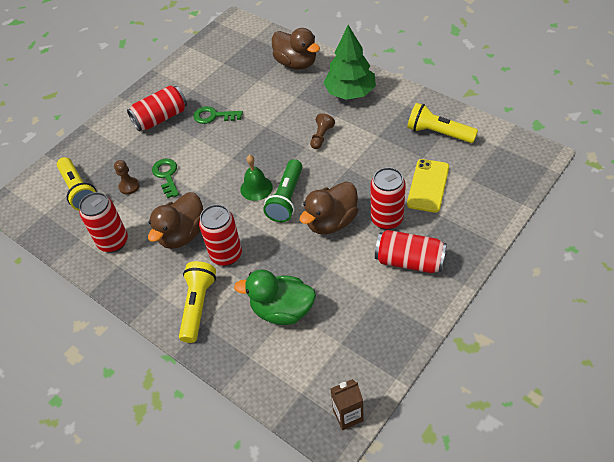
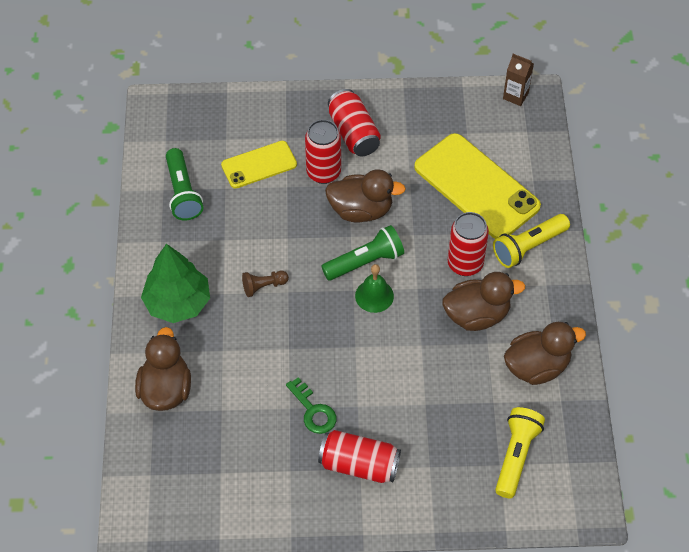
camera: 135 degrees left, 5 degrees up
(113, 242) = (537, 367): red can -> brown duck
(129, 186) = (469, 411): brown pawn -> none
(166, 175) = (427, 388): green key -> none
(282, 310) = (476, 187): green duck -> yellow phone
(438, 133) = (183, 193): yellow flashlight -> green flashlight

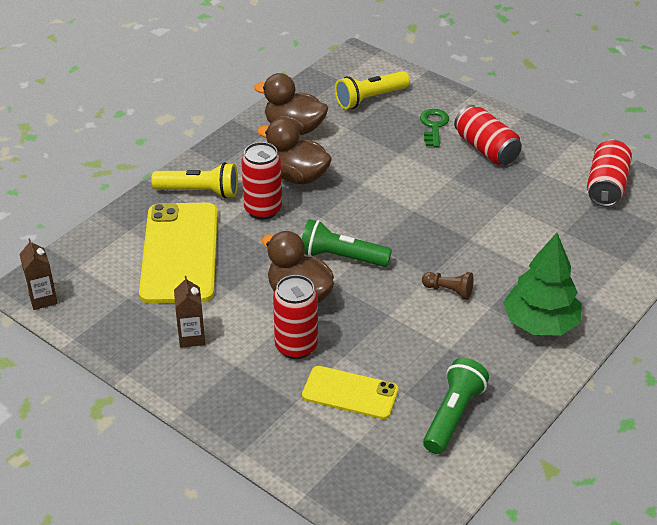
camera: 140 degrees left, 15 degrees down
(166, 389) = (602, 269): brown duck -> none
(313, 411) = (489, 192): green key -> green key (433, 126)
(353, 133) = (226, 363): red can -> red can (606, 186)
(374, 296) = (361, 231): green bell -> none
(394, 134) = (191, 337): none -> brown carton

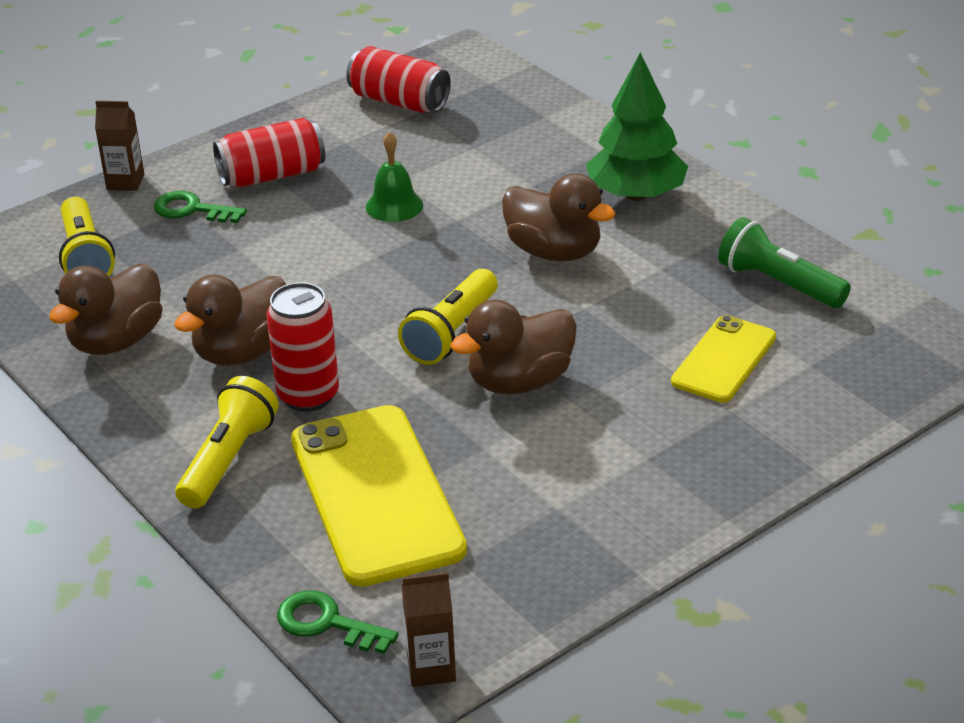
camera: 75 degrees left, 5 degrees down
(74, 254) = (326, 623): none -> green key
(180, 253) = (376, 494): yellow phone -> yellow phone turned 60 degrees clockwise
(191, 337) = (576, 497): brown carton -> brown carton (125, 182)
(296, 346) = (624, 396): red can -> none
(341, 257) = (451, 333): green flashlight -> yellow flashlight
(449, 291) = (554, 252): brown pawn -> brown duck
(474, 207) = (394, 205): none -> green bell

